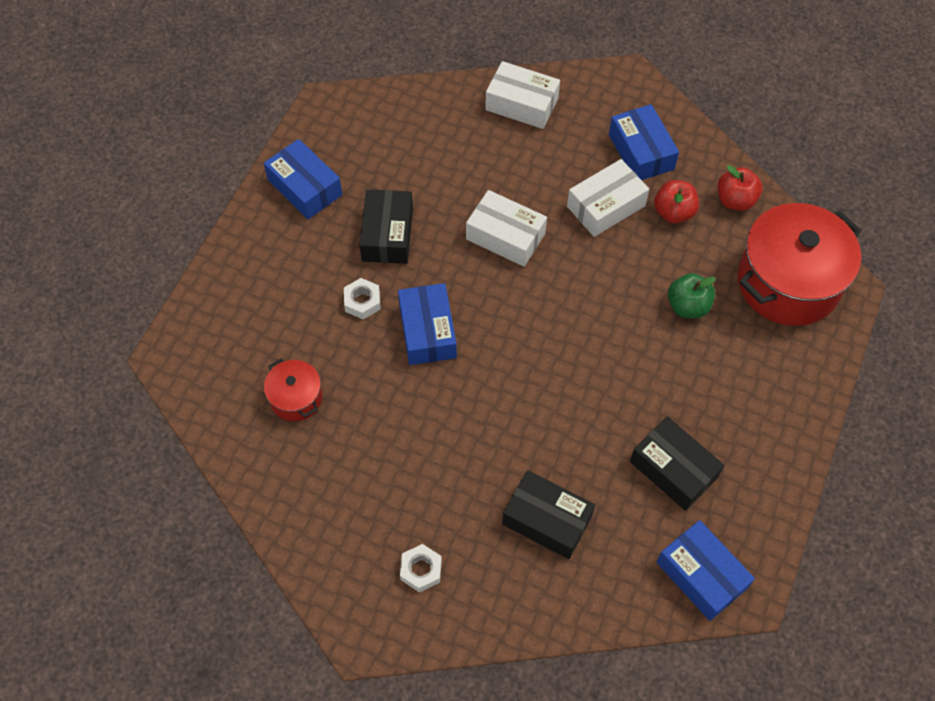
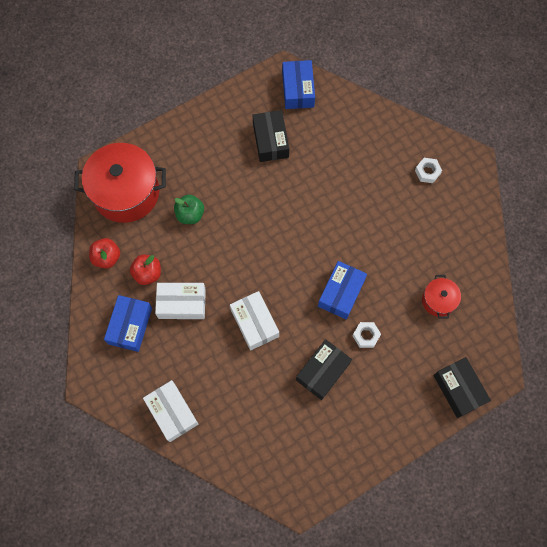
camera: 145 degrees left, 10 degrees up
(305, 187) = (352, 442): blue box -> none
(547, 520) = (350, 156): black box -> black box (459, 389)

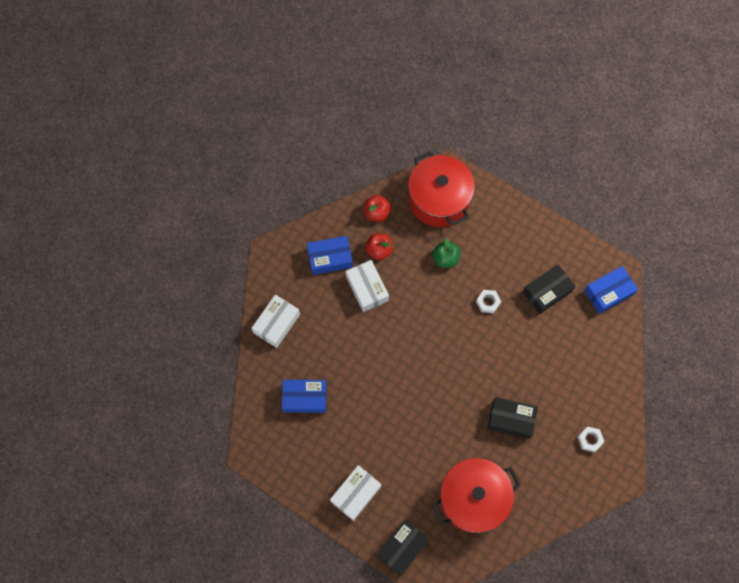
camera: 65 degrees right, 0 degrees up
(254, 323) = (378, 353): white box -> white box (355, 494)
(322, 371) = (364, 426): black box -> black box (511, 419)
(341, 293) = (439, 412): blue box -> blue box (305, 398)
(366, 336) = (411, 449): white nut -> white nut (488, 302)
(438, 300) = (473, 498): red pot -> red pot, size x2.07

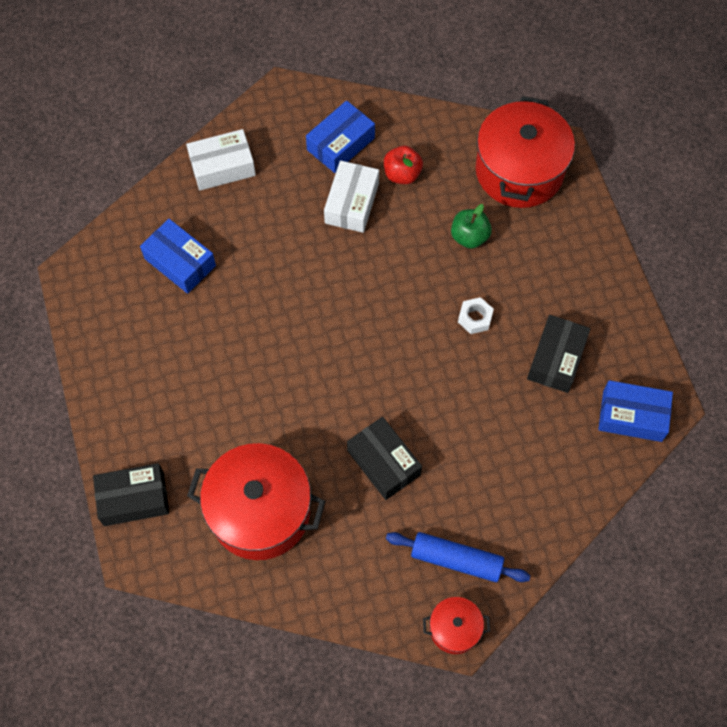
camera: 40 degrees right, 5 degrees down
(330, 258) = (341, 144): blue box -> blue box turned 75 degrees counterclockwise
(355, 494) = (139, 401): white box -> none
(376, 213) = (435, 135): red apple -> none
(547, 292) = (556, 359): black box -> black box turned 75 degrees counterclockwise
(589, 440) = (456, 560): white nut -> blue rolling pin
(619, 475) = (454, 629): none -> red pot

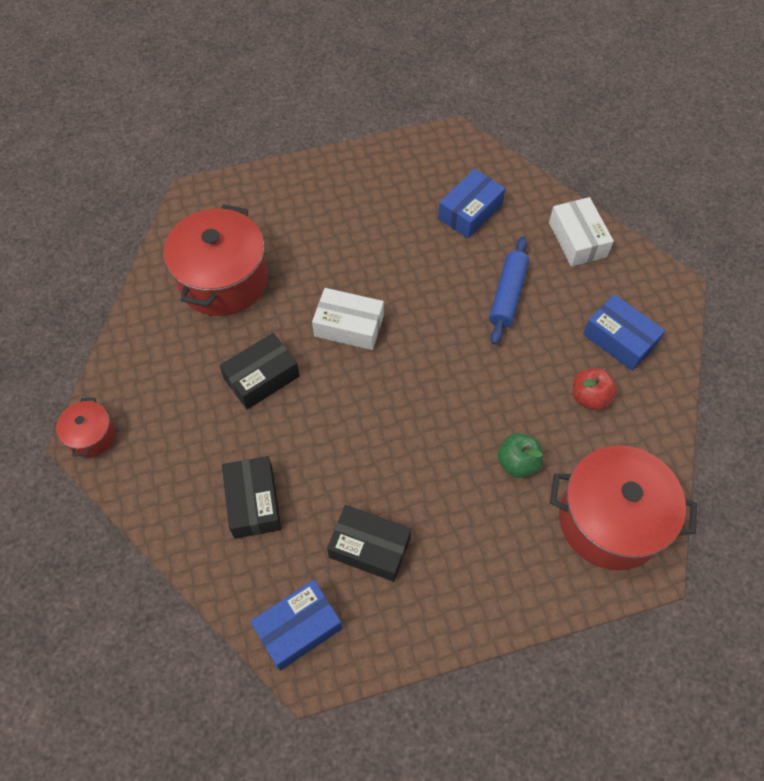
camera: 90 degrees right, 5 degrees down
(134, 498) = (244, 191): black box -> black box (253, 502)
(352, 203) = (548, 350): white box -> white box (349, 326)
(456, 560) = (157, 439): blue rolling pin -> blue rolling pin (507, 295)
(475, 318) = (418, 465): white nut -> none
(632, 416) = (298, 628): blue box -> blue box turned 45 degrees clockwise

